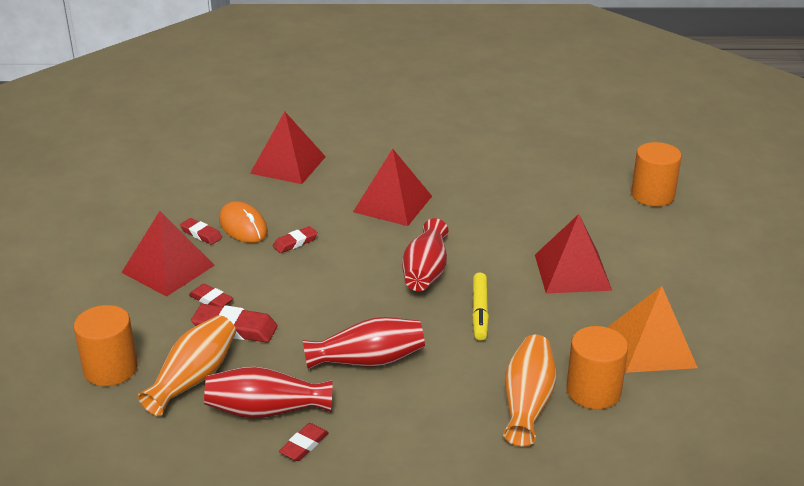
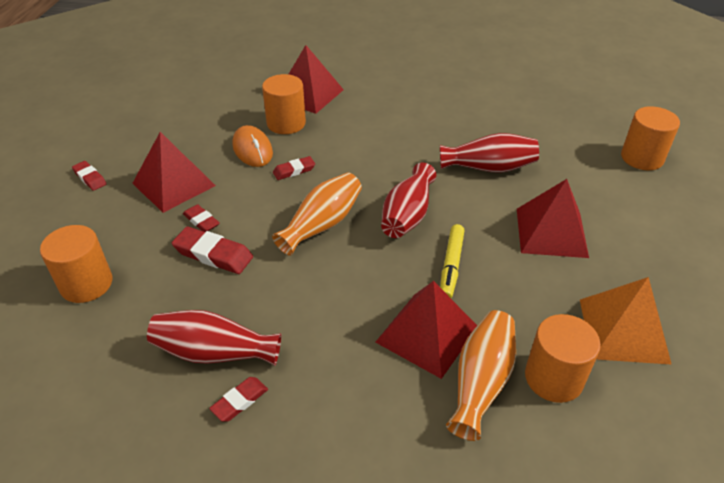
camera: 10 degrees right, 10 degrees up
(194, 378) = (158, 305): orange vase -> orange vase (322, 225)
(201, 234) = (214, 153): red eraser -> red eraser (90, 178)
(272, 197) = (286, 123): none -> orange cylinder
(368, 361) = (329, 308): red vase -> red vase (489, 168)
(392, 204) = (392, 141): red pyramid -> red pyramid (427, 334)

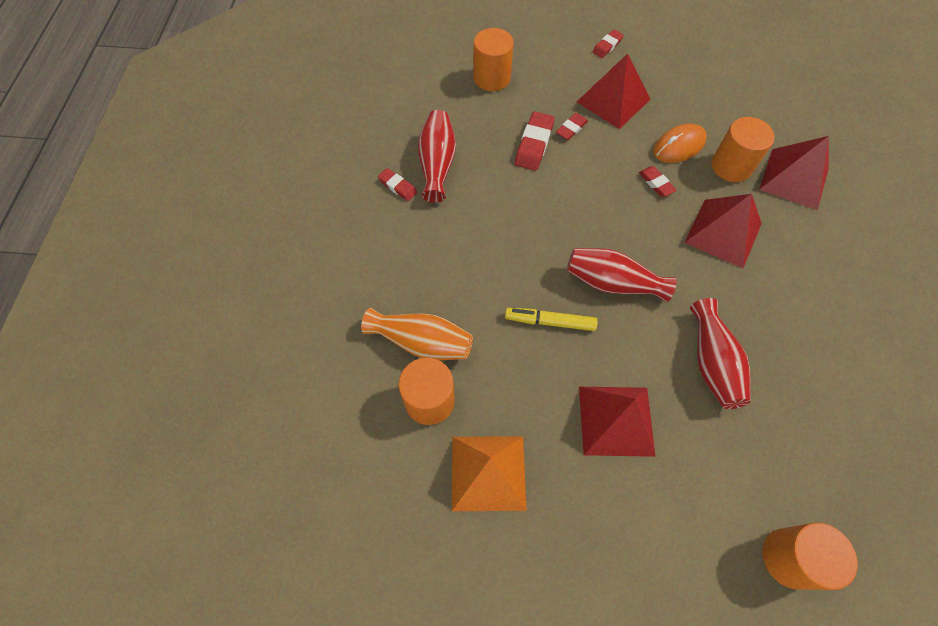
camera: 85 degrees right, 20 degrees up
(322, 225) = (584, 214): orange vase -> none
(427, 334) = (467, 302): red pyramid -> red pyramid (723, 233)

